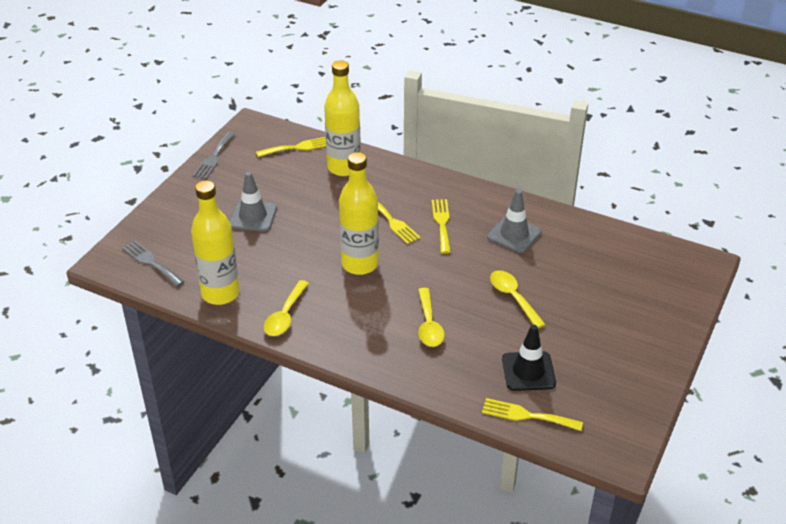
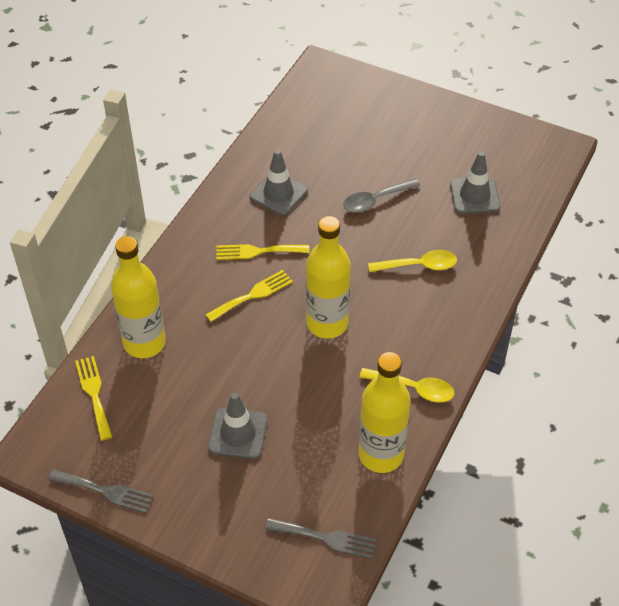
camera: 90 degrees left, 10 degrees up
(151, 262) = (326, 538): grey fork -> grey fork turned 120 degrees counterclockwise
(513, 298) = (375, 200): yellow spoon -> grey spoon
(527, 415) = (528, 200): yellow fork -> none
(528, 371) = (474, 196): black traffic cone -> grey traffic cone

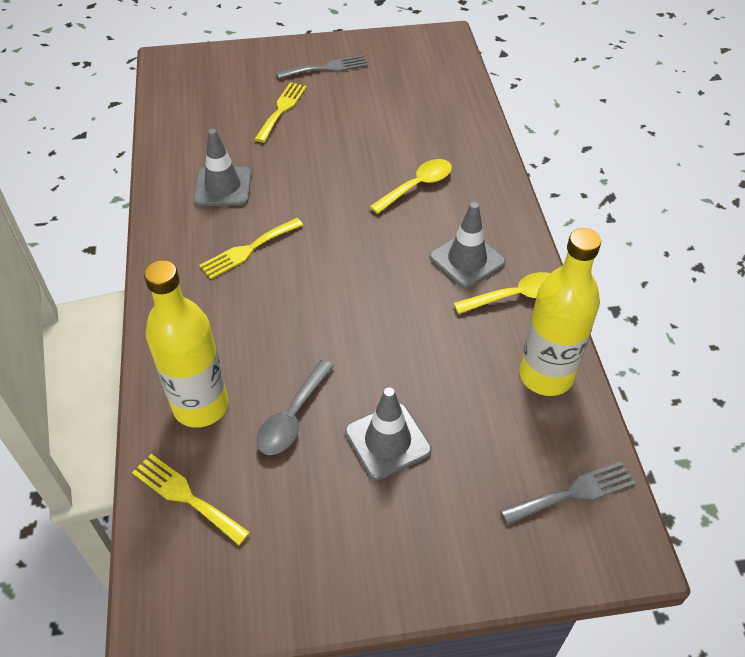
camera: 35 degrees left, 0 degrees up
(105, 491) = (294, 602): grey fork -> grey fork (326, 68)
(253, 295) = (280, 293): yellow fork -> yellow fork (282, 109)
(327, 323) = (380, 281): yellow bottle -> none
(375, 200) = (324, 149): grey spoon -> grey spoon (293, 417)
(474, 196) = (410, 106): grey traffic cone -> grey traffic cone (467, 260)

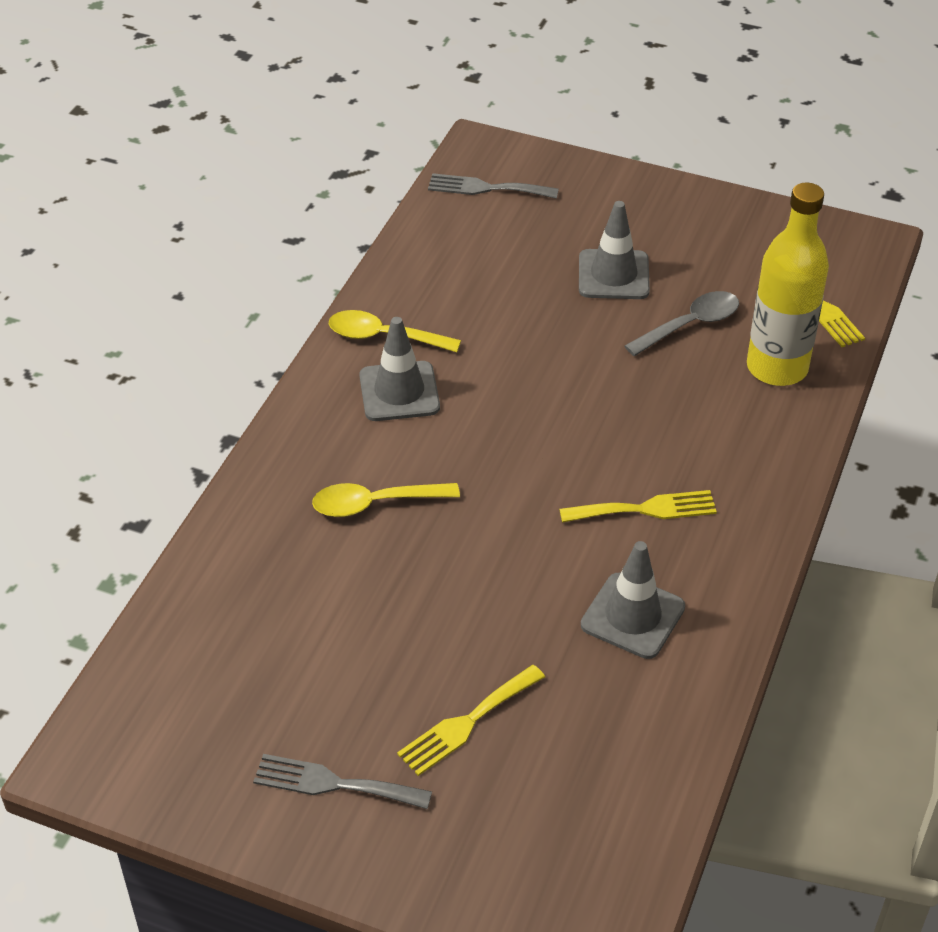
camera: 150 degrees left, 5 degrees down
(546, 375) = (426, 265): yellow bottle -> none

